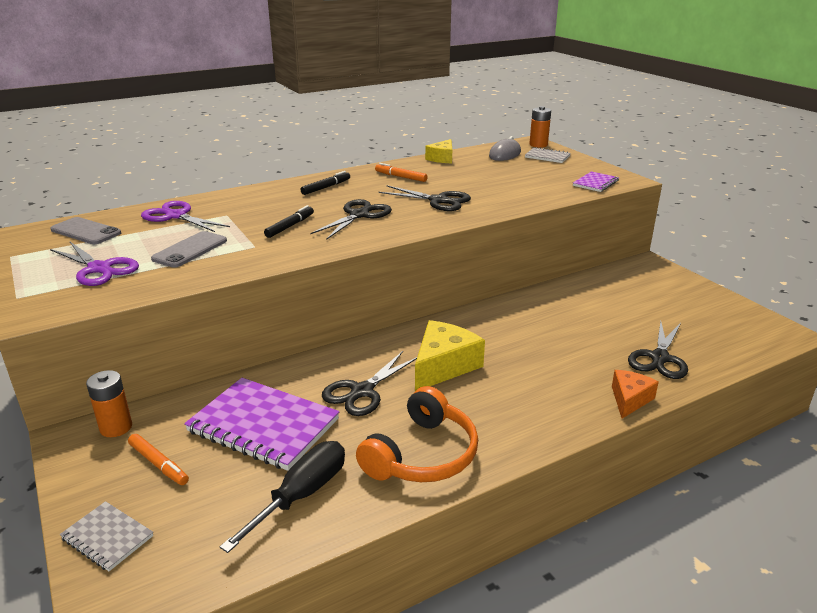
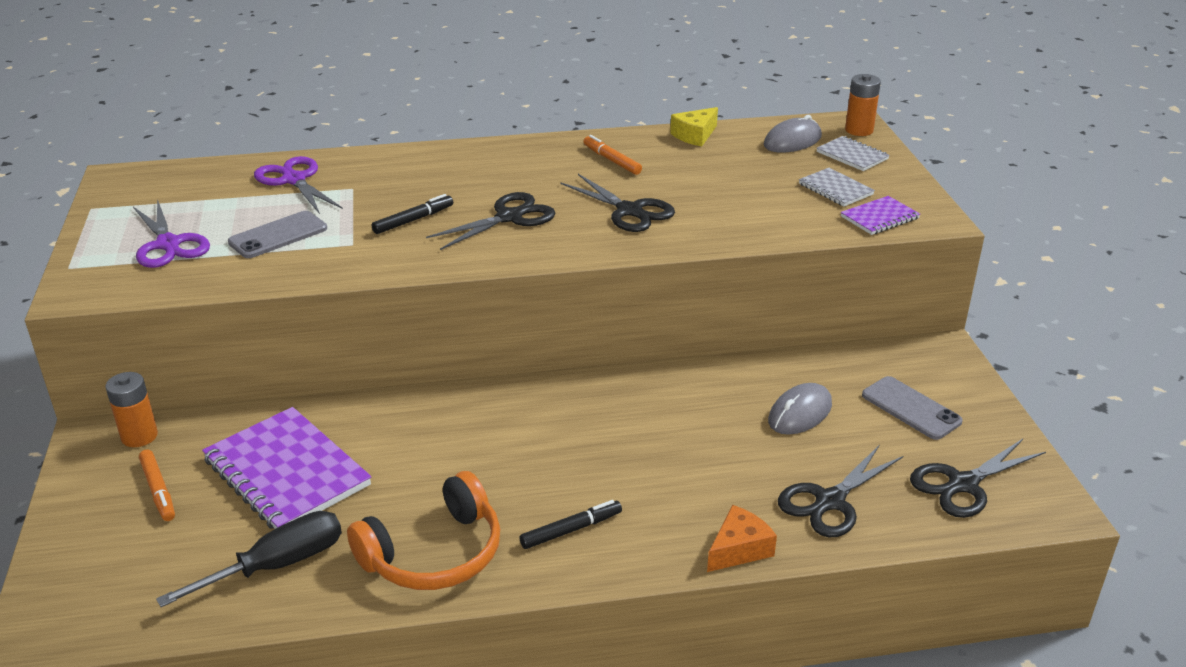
camera: 20 degrees right, 5 degrees up
(86, 231) = (184, 186): grey phone -> grey phone (911, 408)
(107, 537) = (71, 558): grey notebook -> grey notebook (835, 189)
(326, 187) = (501, 163): black marker -> black marker (571, 530)
(362, 391) = (420, 456): black scissors -> black scissors (963, 484)
(444, 366) = (538, 445): yellow cheese -> none
(597, 312) = (800, 413): none -> grey mouse

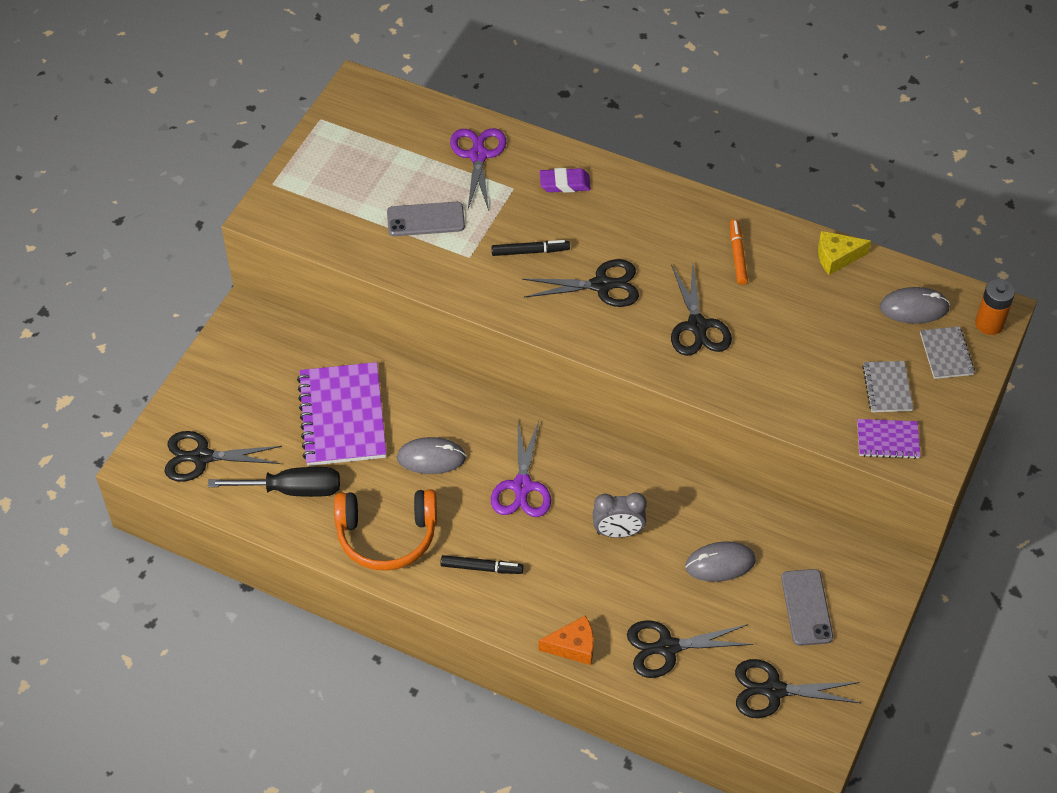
camera: 35 degrees right, 20 degrees up
(127, 589) = (202, 457): none -> black scissors
(139, 436) = (273, 331): orange battery -> none
(158, 490) = (259, 387): orange marker -> none
(168, 244) = (348, 191): purple scissors -> purple scissors (522, 486)
(401, 170) = (565, 183): none -> purple eraser
(424, 463) = (431, 458): none -> grey mouse
(680, 434) = (618, 532): none -> grey clock

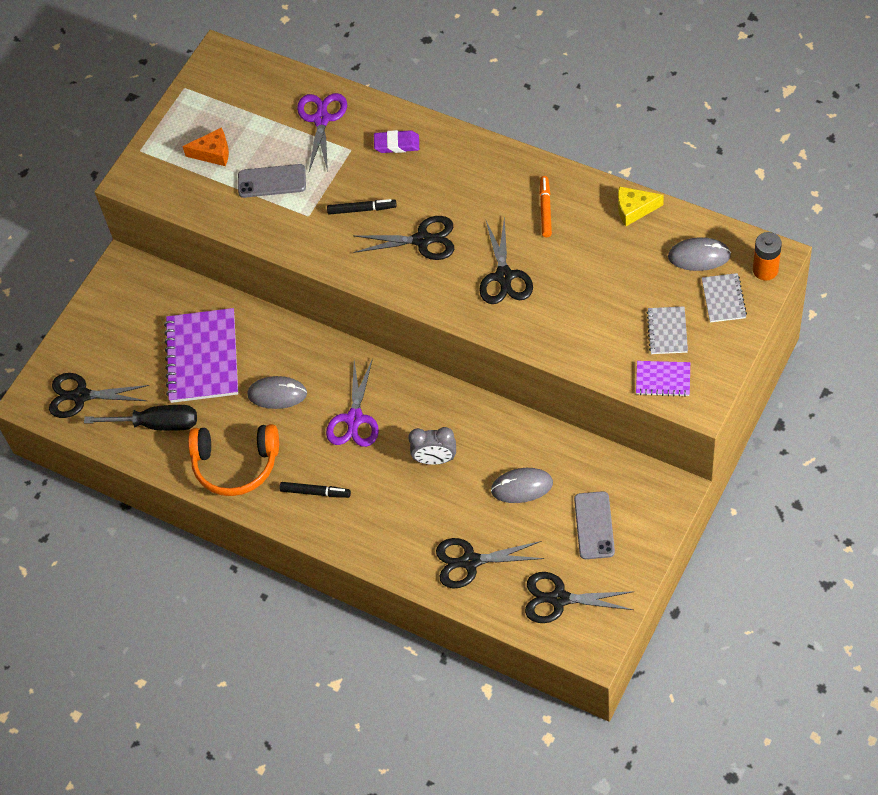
camera: 10 degrees right, 5 degrees up
(573, 646) = (389, 561): orange cheese -> orange cheese (213, 153)

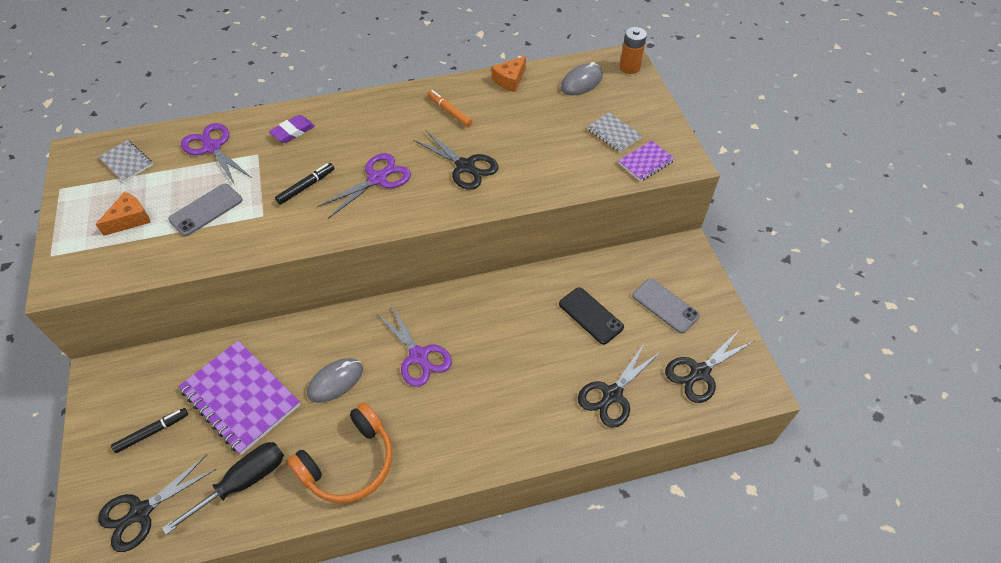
camera: 50 degrees left, 5 degrees down
(315, 492) = (440, 434): black marker -> black marker (152, 432)
(422, 240) = (377, 179): black scissors -> purple scissors
(435, 459) = (510, 341): grey clock -> none
(522, 487) = (590, 315): grey mouse -> black phone
(634, 209) = (510, 80): yellow cheese -> orange cheese
(723, 299) = (625, 96): grey notebook -> grey notebook (127, 162)

